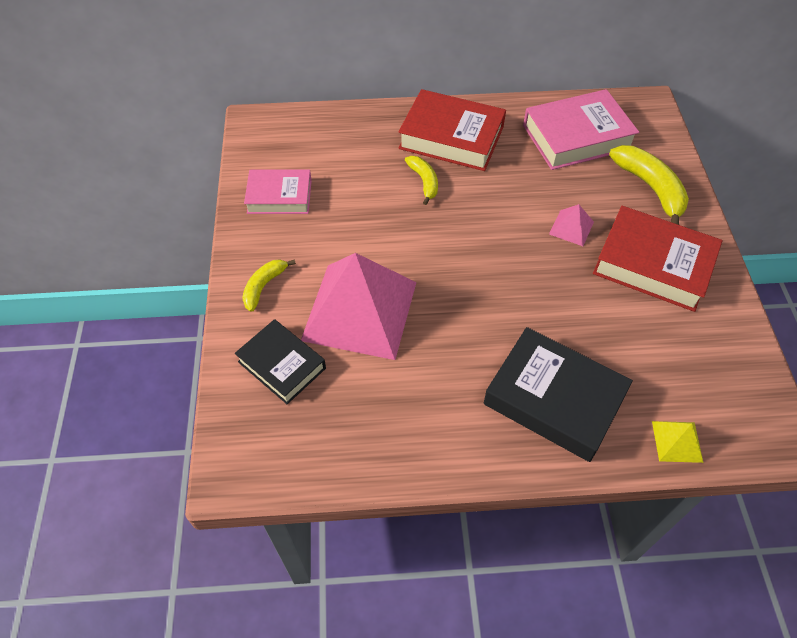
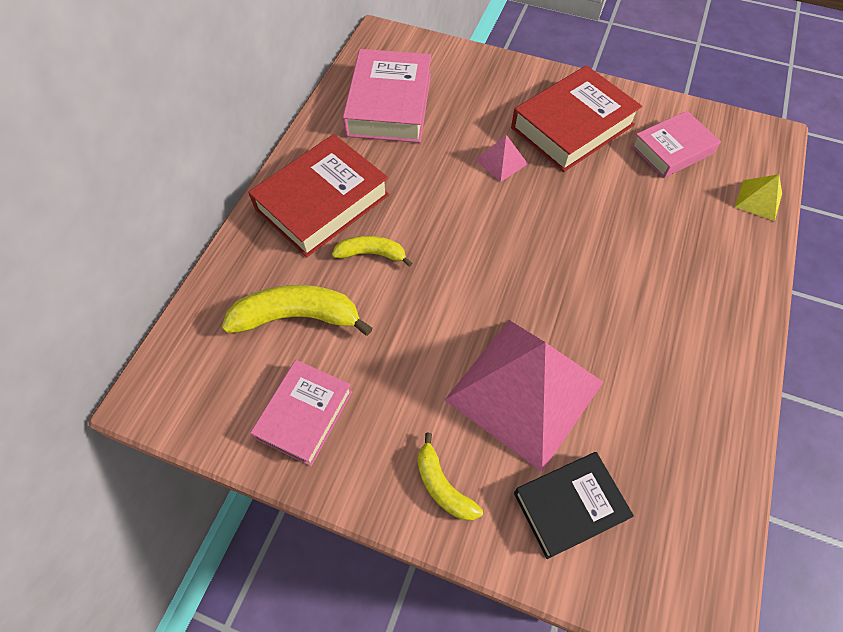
camera: 65 degrees left, 5 degrees up
(554, 399) = (692, 265): black book -> none
(650, 188) = (484, 86): yellow banana -> yellow banana (298, 317)
(687, 351) = (672, 149): none -> pink book

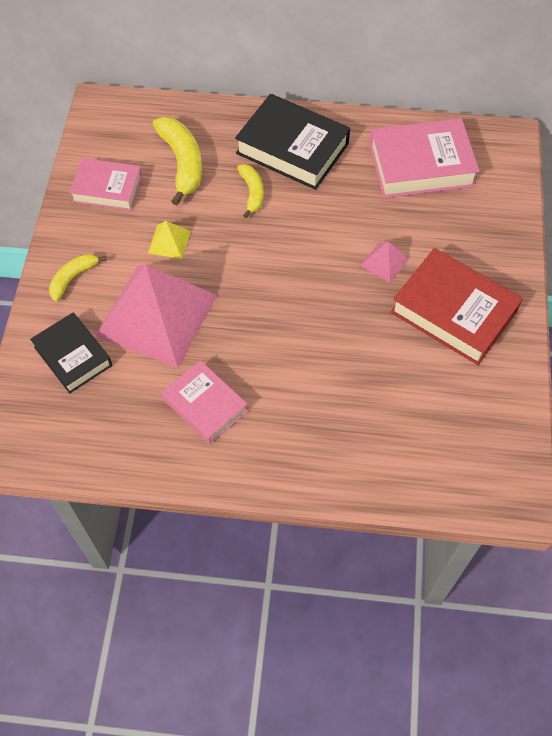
camera: 75 degrees right, 0 degrees up
(322, 202) = (292, 148): red book -> black book
(672, 149) = (457, 402): pink book -> pink book (205, 405)
(758, 200) = (417, 485): yellow pyramid -> yellow pyramid (169, 241)

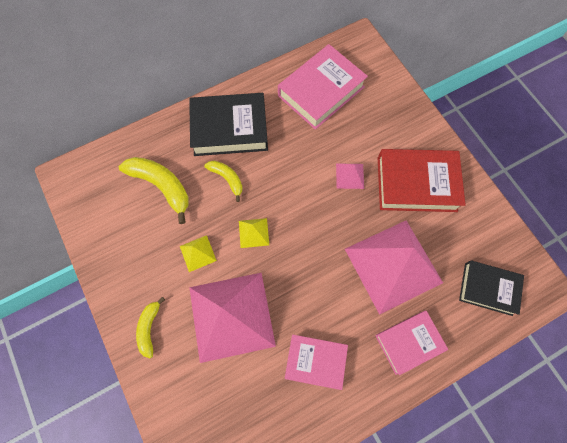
camera: 35 degrees left, 10 degrees up
(73, 356) = (196, 390): black book -> black book (488, 289)
(107, 189) = (121, 240): pink book -> pink book (409, 342)
(238, 256) = (253, 233): none -> yellow pyramid
(360, 372) = (393, 265): none -> pink pyramid

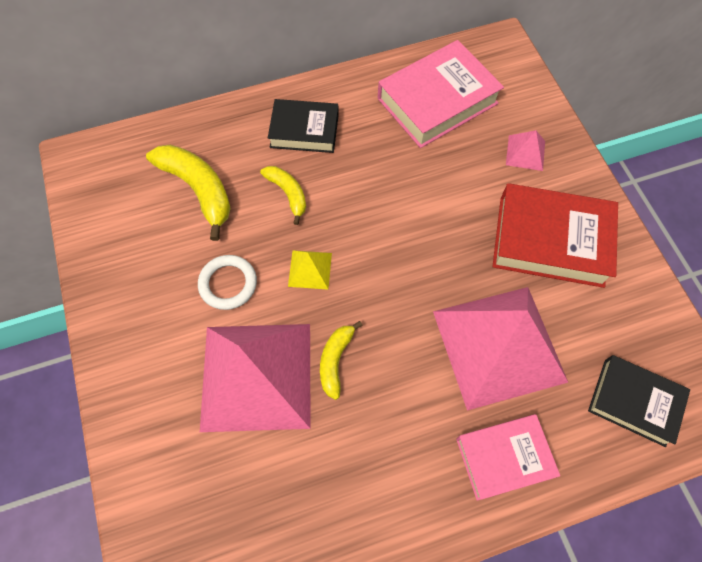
camera: 10 degrees right, 5 degrees down
(149, 328) = (141, 372): yellow banana -> yellow banana (335, 360)
(198, 253) = (228, 284): yellow pyramid -> white ring
(229, 129) = (304, 130): black book -> black book, size x0.64
(315, 361) = (363, 460): pink book -> none
(349, 176) = (457, 215): pink pyramid -> pink pyramid (525, 152)

